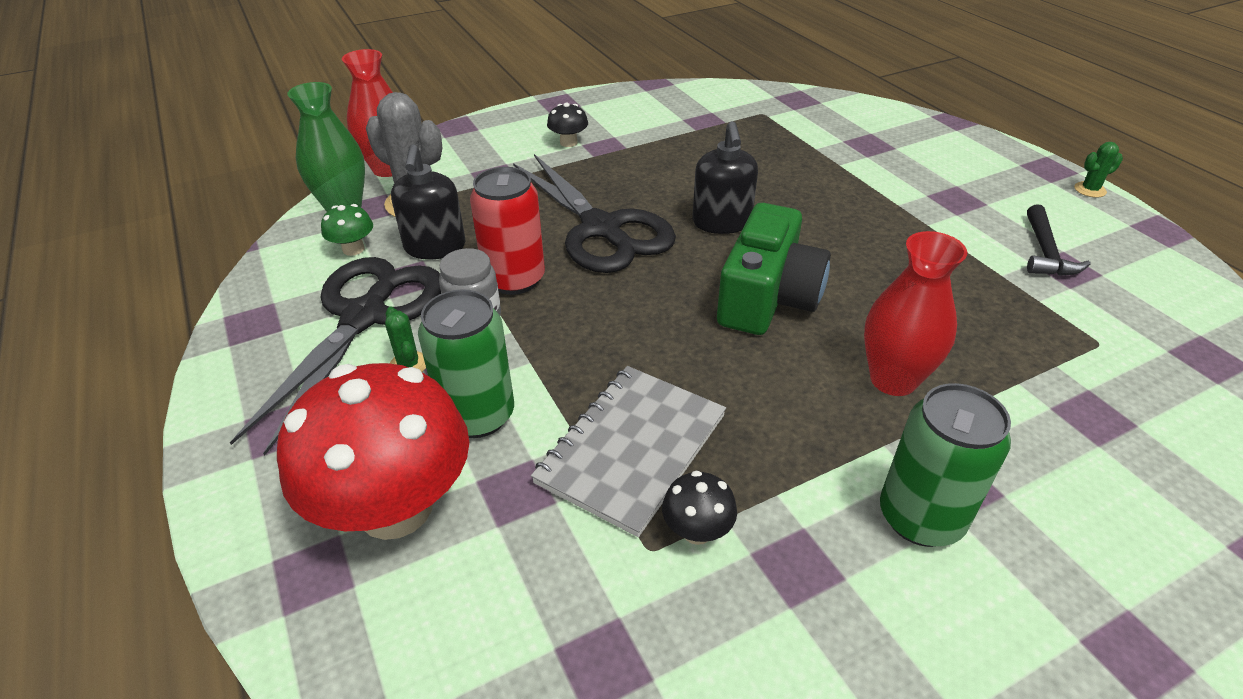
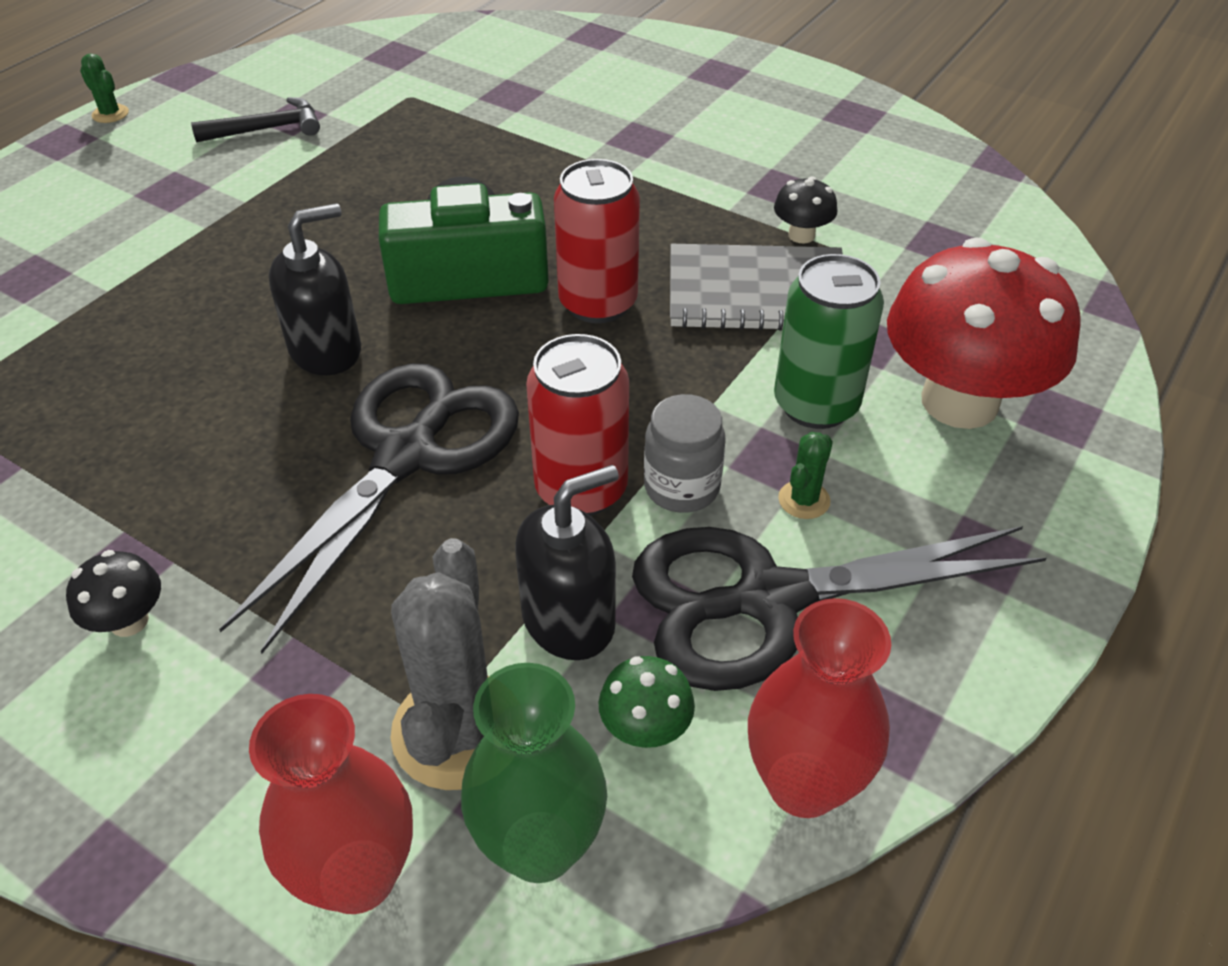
camera: 120 degrees left, 5 degrees up
(687, 349) = (598, 303): none -> red can
(893, 380) = (543, 181): red vase -> red vase (803, 784)
(920, 517) = (688, 148): green can -> none

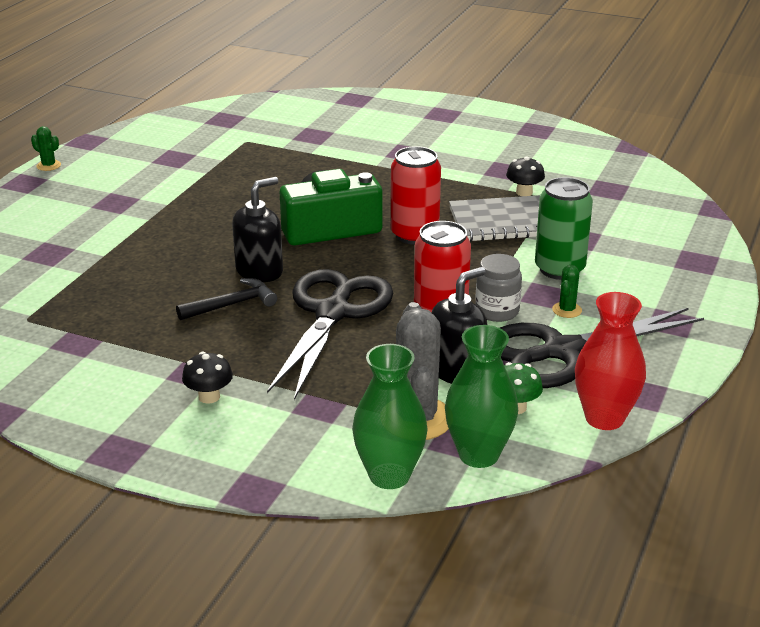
camera: 10 degrees left, 15 degrees down
(267, 129) = (160, 166): black hammer -> black hammer (231, 305)
(358, 876) = (389, 476): red vase -> green vase
(959, 402) = (639, 260): red mushroom -> none

